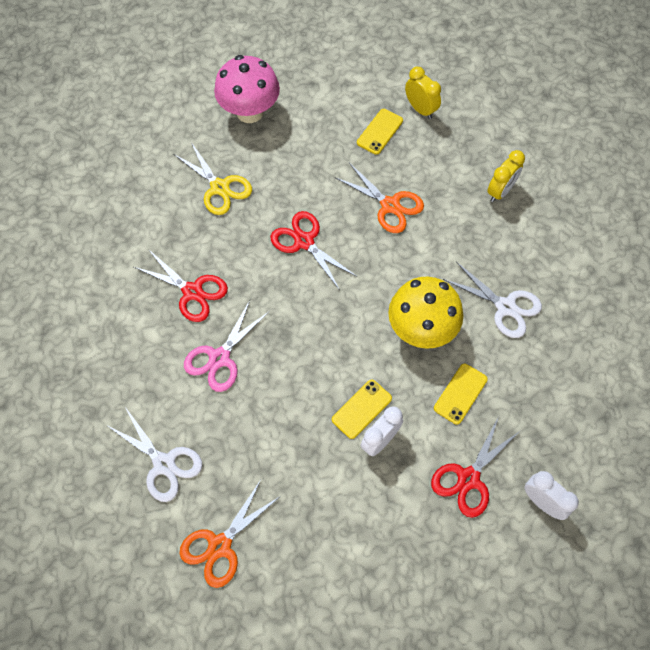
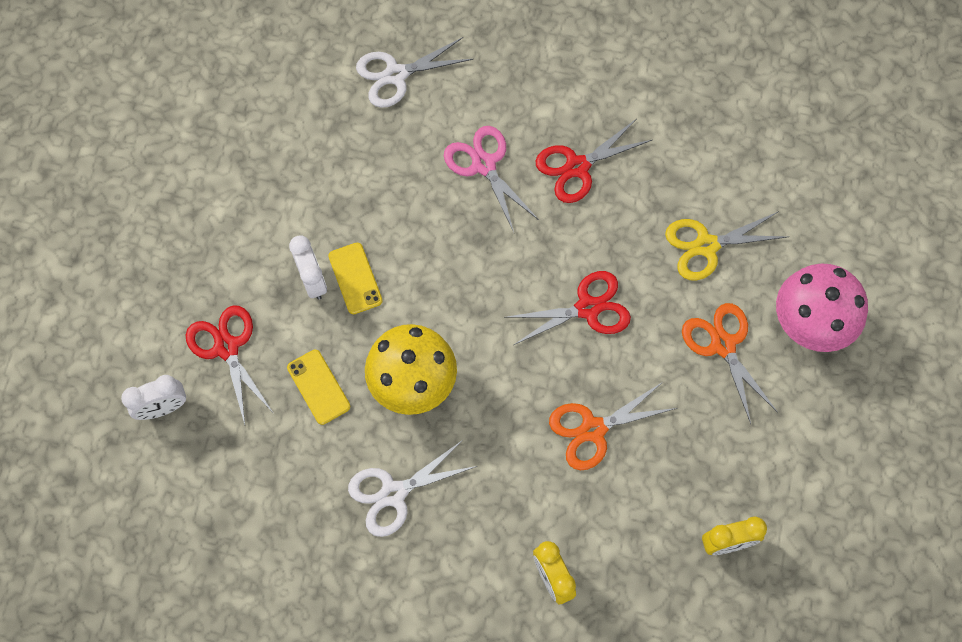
camera: 115 degrees right, 5 degrees up
(220, 545) = (291, 95): orange scissors -> orange scissors (723, 345)
(379, 131) = (711, 471): yellow phone -> none

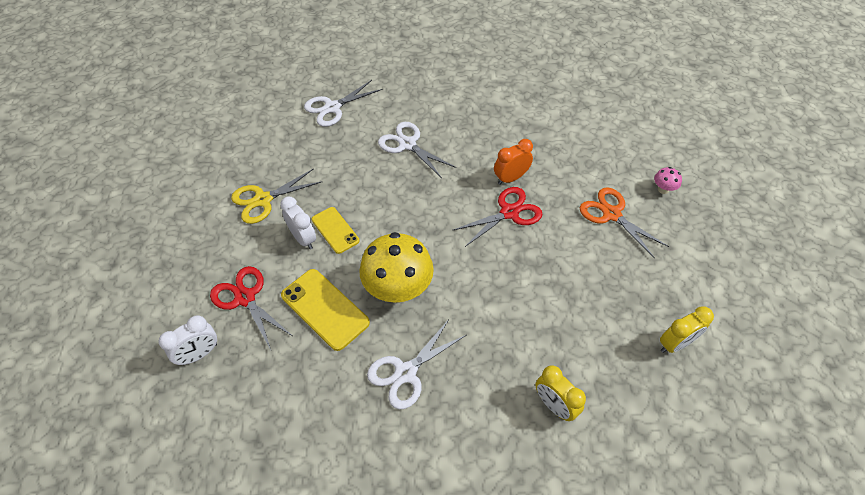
camera: 15 degrees left, 15 degrees down
(318, 387) = (325, 309): yellow phone -> yellow phone, size x1.55
(484, 165) = (407, 144): pink scissors -> white scissors
(577, 167) = (471, 133): red scissors -> none
(593, 429) = (543, 289): orange scissors -> none
(607, 255) = (510, 178): none -> orange clock
(706, 246) = (574, 159): yellow scissors -> yellow scissors (263, 200)
(809, 324) = (663, 189): pink mushroom -> pink mushroom, size x0.42

